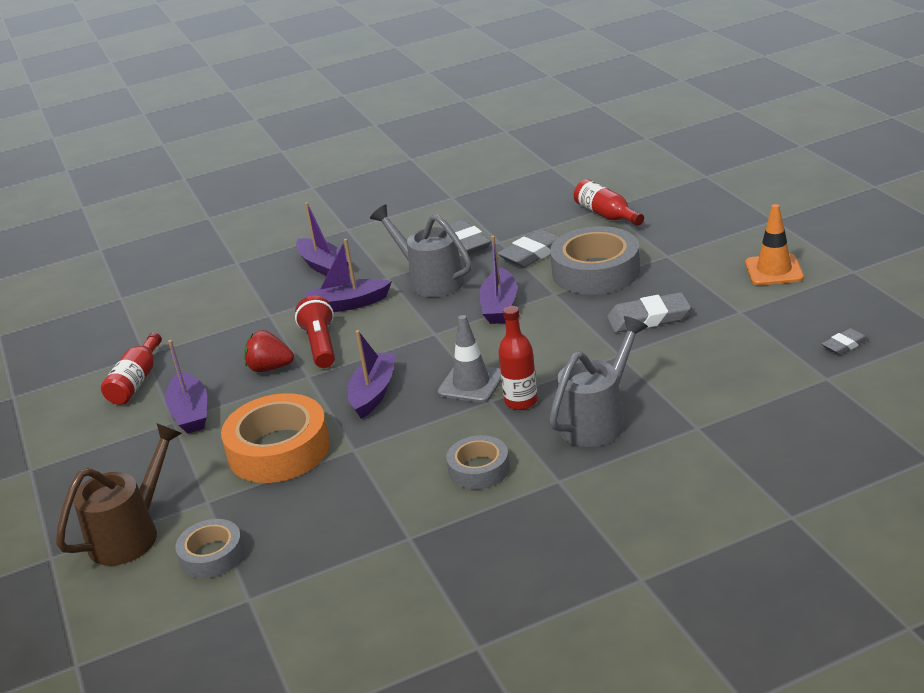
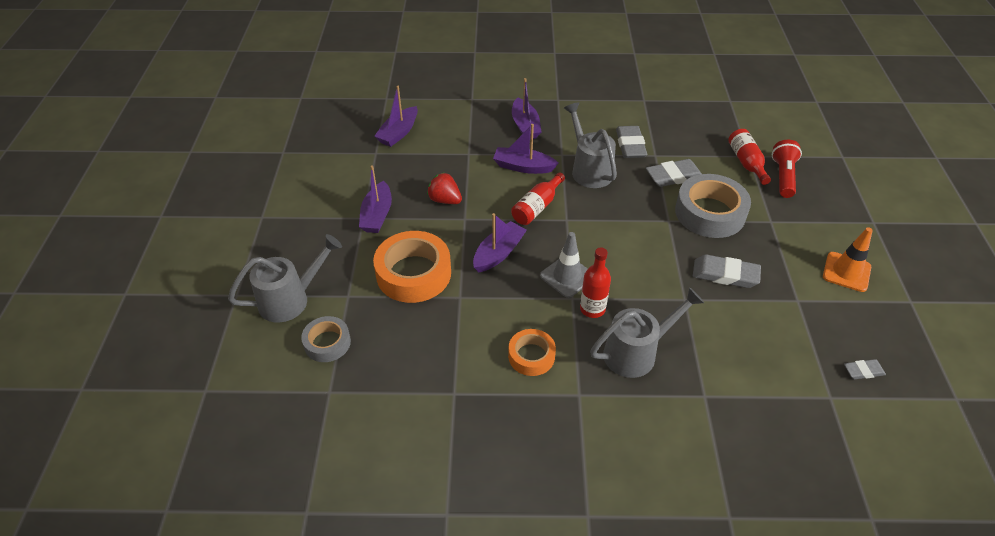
camera: 20 degrees right, 15 degrees up
(131, 533) = (291, 299): brown watering can -> grey watering can
(136, 381) = (359, 173): red bottle -> red bottle (537, 207)
(320, 345) = (487, 195): red flashlight -> red flashlight (783, 177)
(479, 469) = (531, 356): grey tape -> orange tape
(499, 306) = (624, 215): purple boat -> purple boat (398, 133)

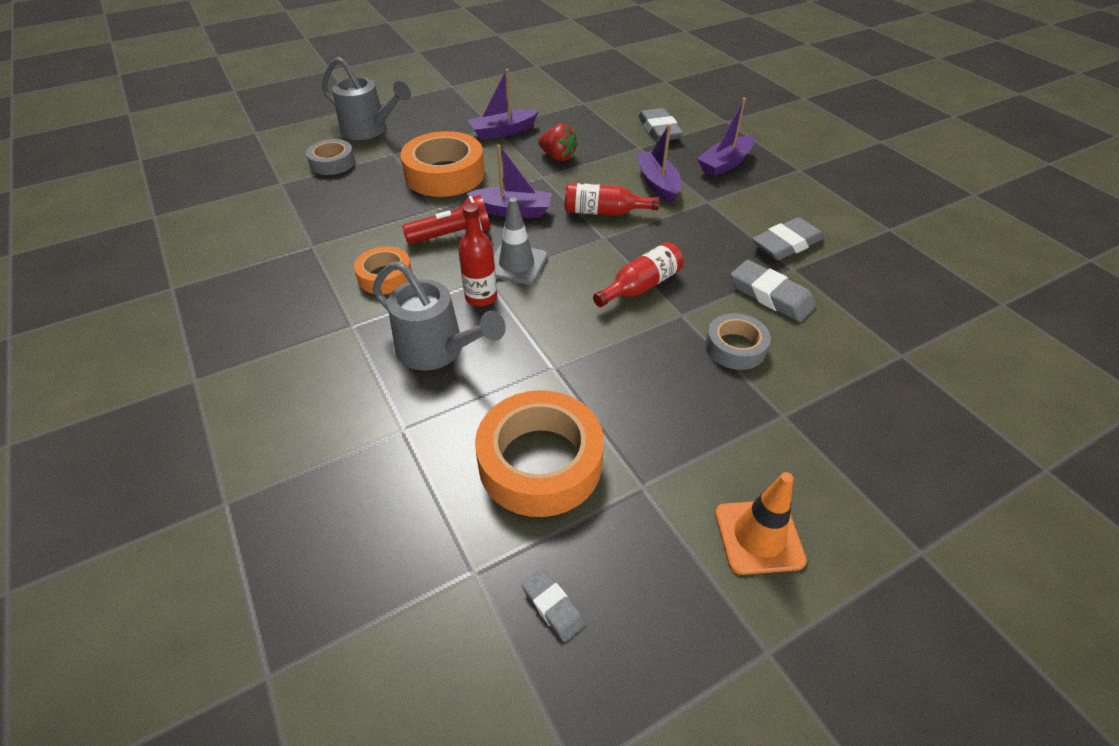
camera: 60 degrees right, 0 degrees up
(398, 133) = (624, 103): purple boat -> none
(445, 200) = (558, 157): red strawberry -> red strawberry turned 120 degrees clockwise
(589, 169) = (705, 227): grey watering can -> none
(710, 213) = (735, 347): grey tape -> grey tape, size x0.57
(725, 274) = (629, 393): grey eraser -> grey eraser (659, 129)
(746, 163) = (883, 356): red bottle -> red bottle (640, 286)
(762, 337) = (540, 462): none -> orange tape
(783, 177) = (900, 405): red flashlight -> red flashlight (452, 235)

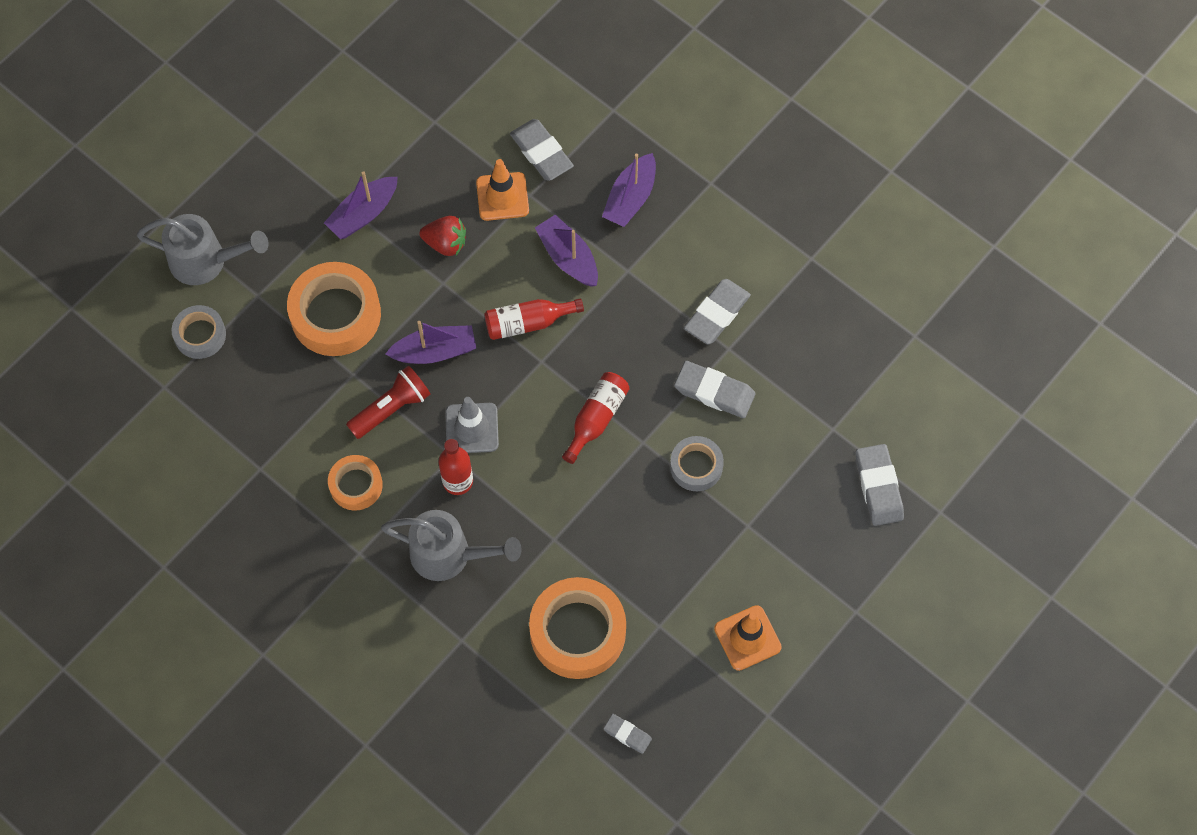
camera: 20 degrees left, 20 degrees up
(617, 144) = (502, 196): none -> orange traffic cone
(959, 422) = (878, 487): none -> grey eraser

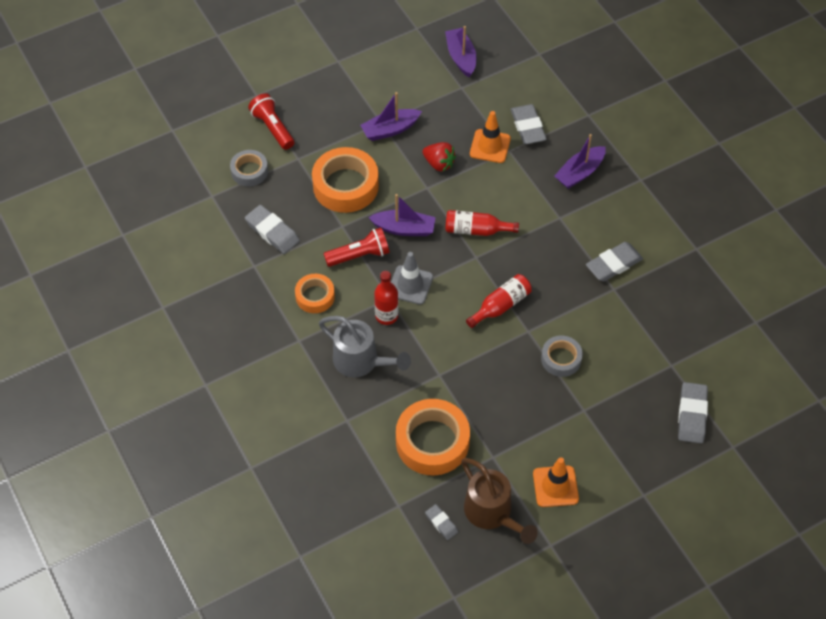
camera: 20 degrees right, 10 degrees down
(206, 261) = (273, 128): grey watering can -> red flashlight
(568, 257) = (521, 197): purple boat -> purple boat (461, 57)
(684, 700) = (492, 514): none -> brown watering can
(714, 392) = (593, 314): grey eraser -> grey eraser (272, 232)

